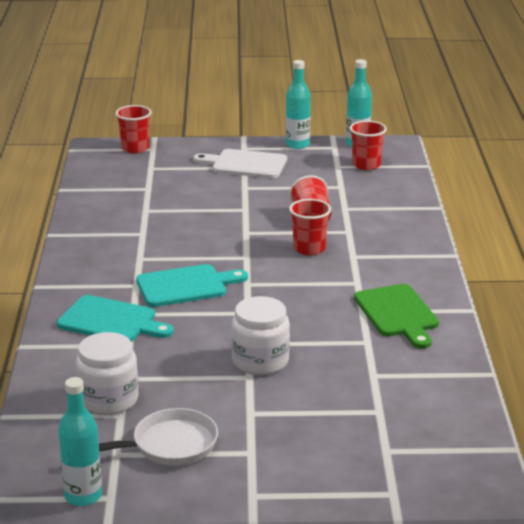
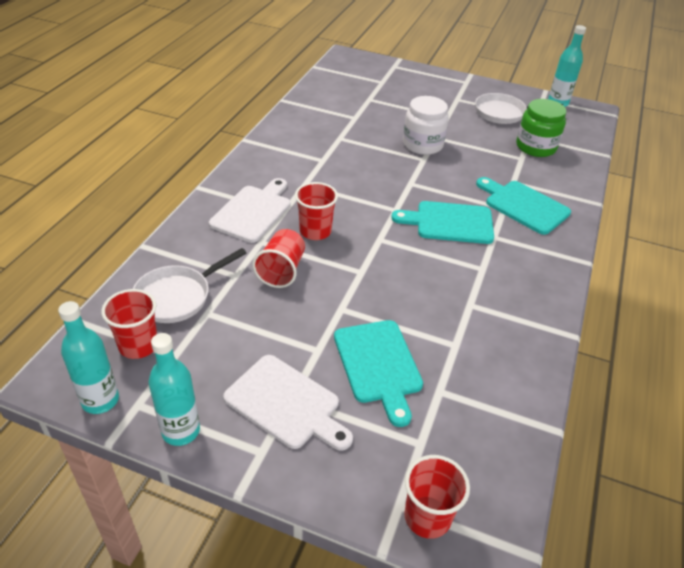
camera: 160 degrees left, 15 degrees up
(108, 400) = (535, 147): white jar -> green jar
(197, 190) = (378, 365): none -> turquoise cutting board
(372, 189) = (177, 296): none -> white pan
(380, 249) = (253, 212): none -> white cutting board
(397, 314) = (299, 151): green cutting board -> none

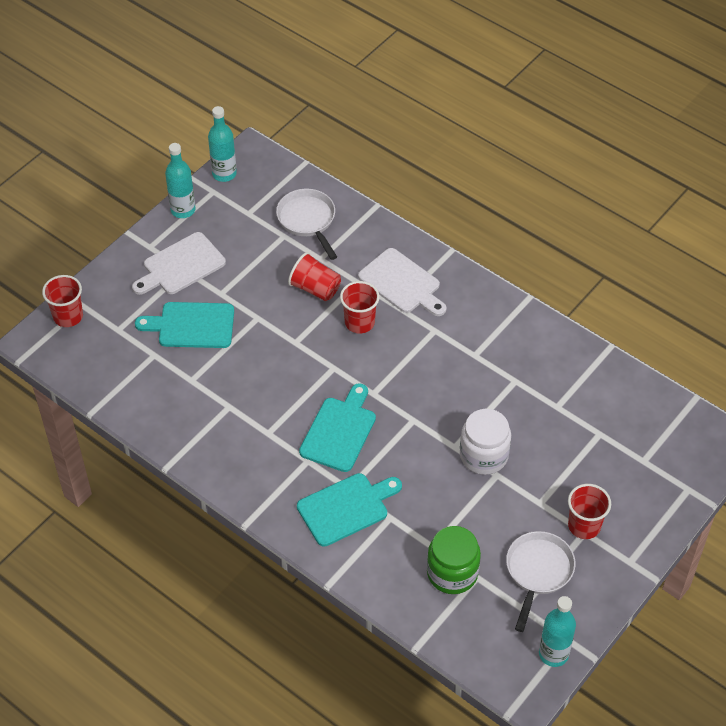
camera: 110 degrees right, 10 degrees up
(138, 345) = (265, 195): red cup -> red cup (584, 526)

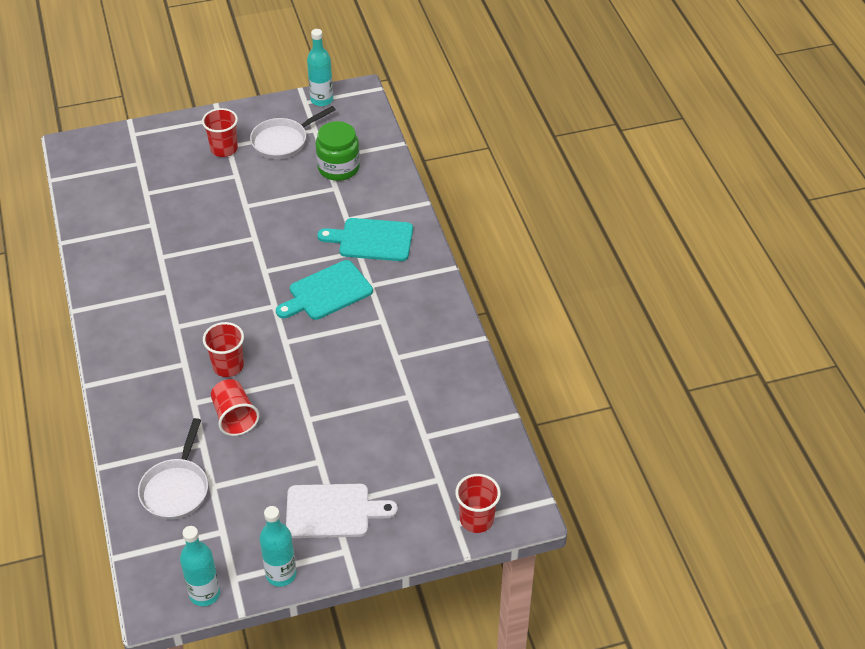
camera: 145 degrees left, 5 degrees down
(192, 325) = (370, 444): turquoise cutting board -> none
(402, 283) = (159, 379): white cutting board -> none
(483, 455) = (240, 221): white jar -> none

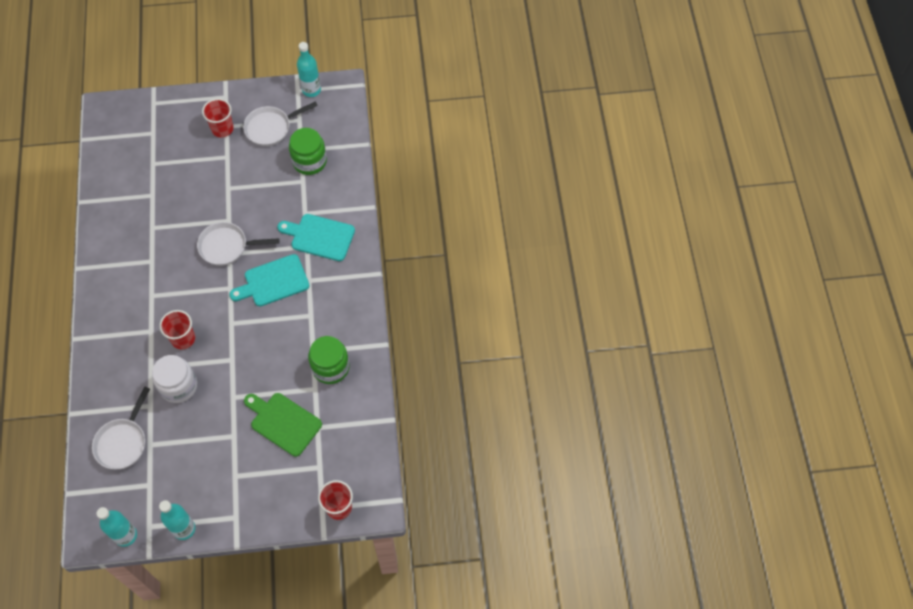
camera: 10 degrees right, 15 degrees up
(234, 417) = (178, 386): red cup -> white jar
(259, 264) = (227, 246): none -> white pan
(332, 511) = (233, 481): white cutting board -> none
(380, 437) = (283, 422): none -> green cutting board
(423, 371) = (330, 367): none -> green jar

